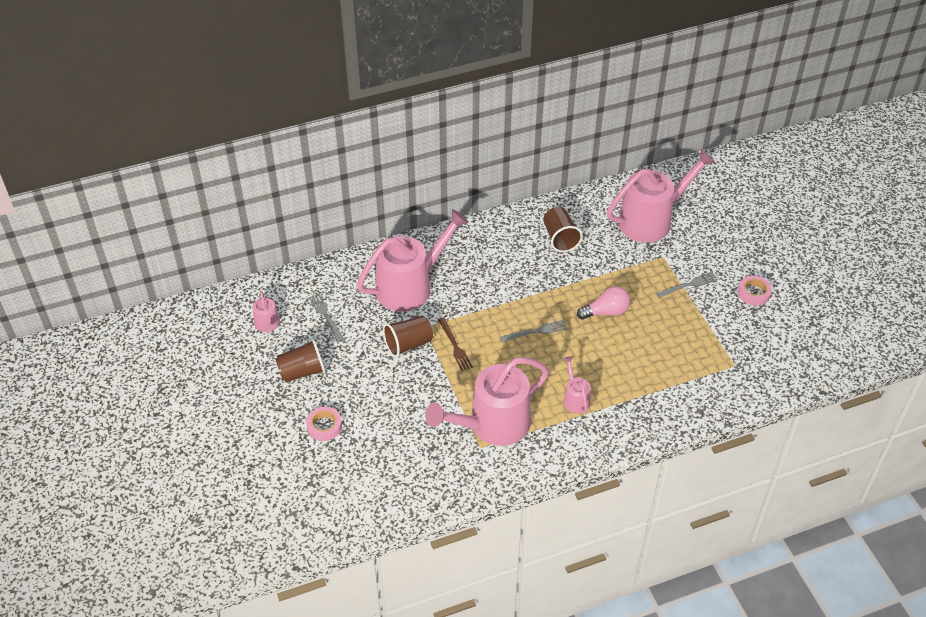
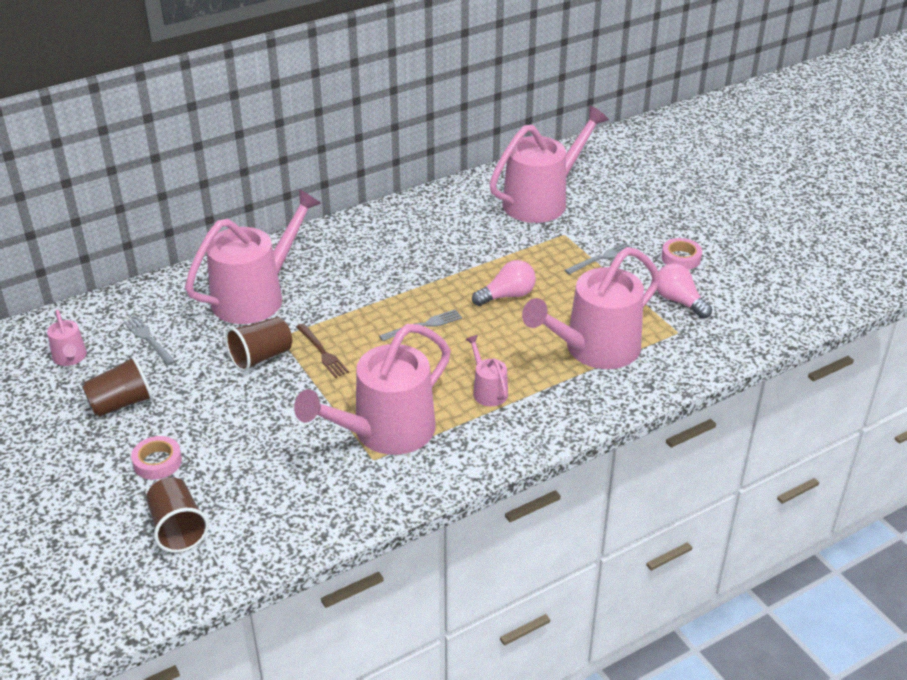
camera: 10 degrees left, 10 degrees down
(560, 238) = (436, 229): brown cup -> brown cup (178, 528)
(665, 372) = (595, 349): none -> pink watering can
(742, 335) = (679, 301): none -> pink light bulb

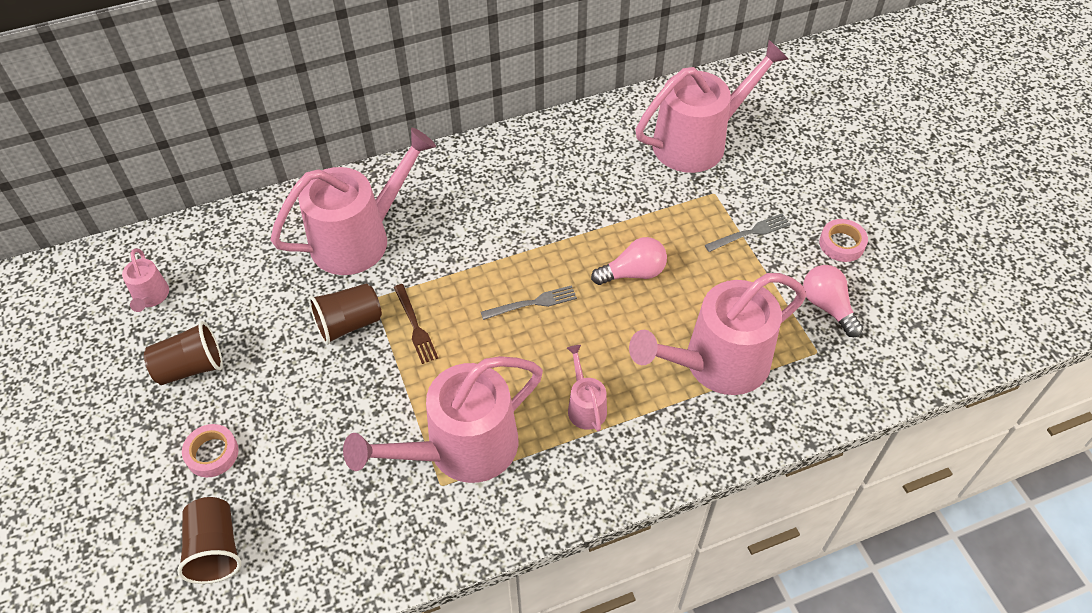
camera: 10 degrees right, 15 degrees up
(148, 339) = (235, 283): grey fork -> none

